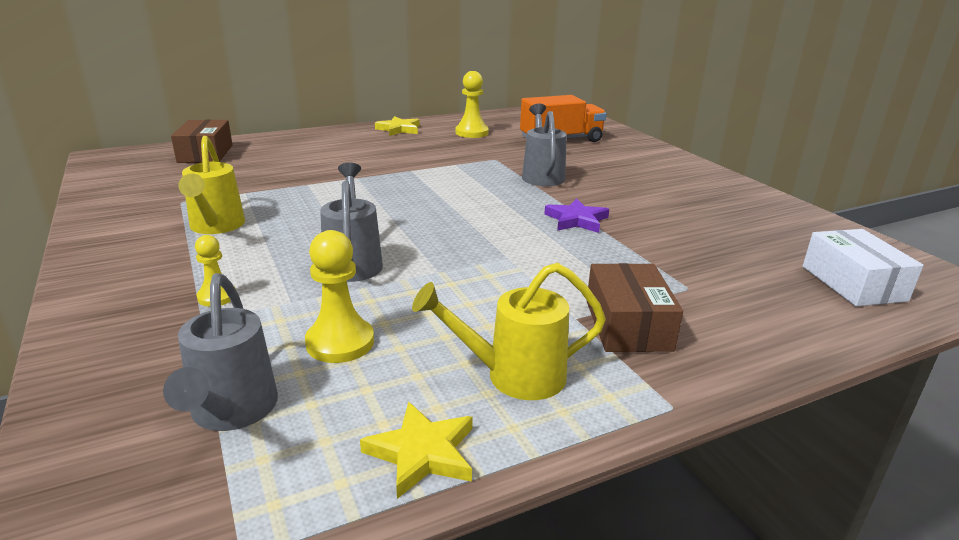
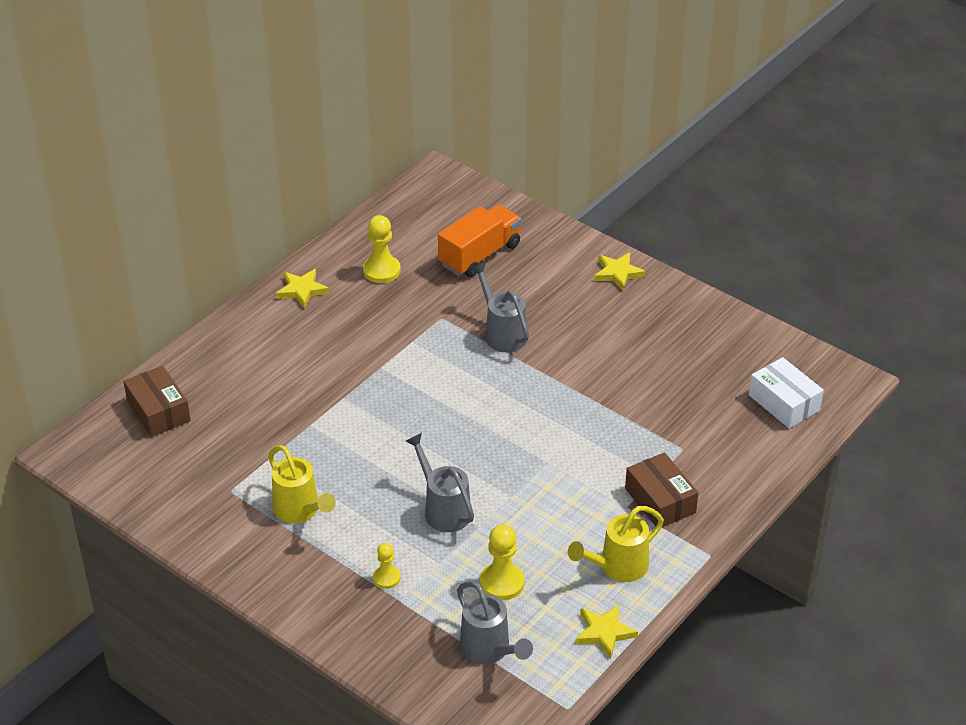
camera: 25 degrees left, 15 degrees up
(576, 220) = (569, 394): purple star -> none
(684, 168) = (618, 273): none -> yellow star

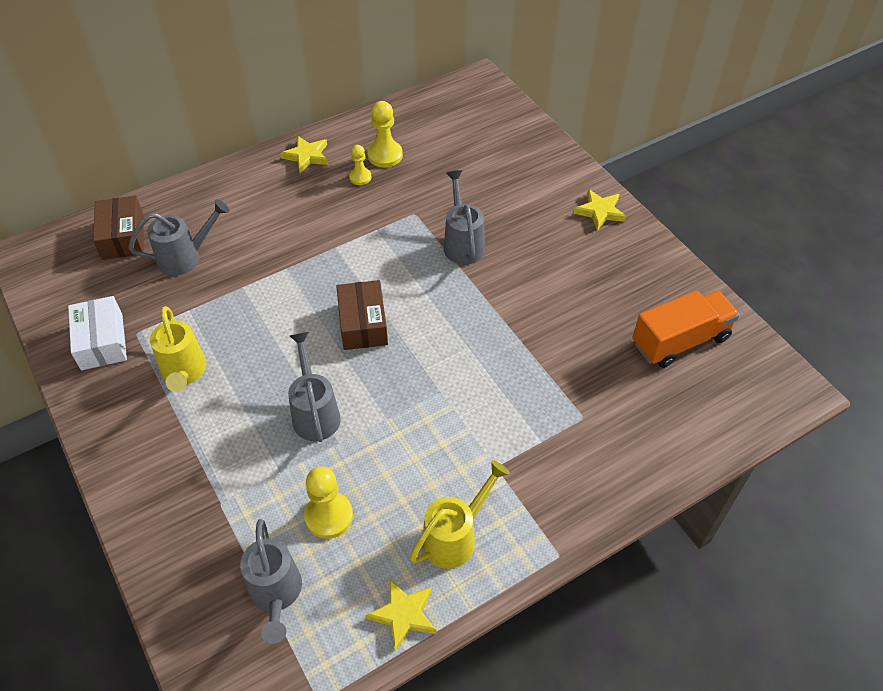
camera: 20 degrees right, 10 degrees up
(236, 414) = (185, 257): none -> grey watering can
(386, 578) = (221, 473): yellow pawn -> yellow pawn (360, 177)
(479, 255) = (479, 162): orange truck -> orange truck (680, 341)
(618, 567) = (455, 537): yellow watering can -> yellow watering can turned 150 degrees clockwise
(660, 500) = (534, 471): brown box -> brown box (363, 324)
(784, 403) = (712, 395): white box -> white box (102, 342)

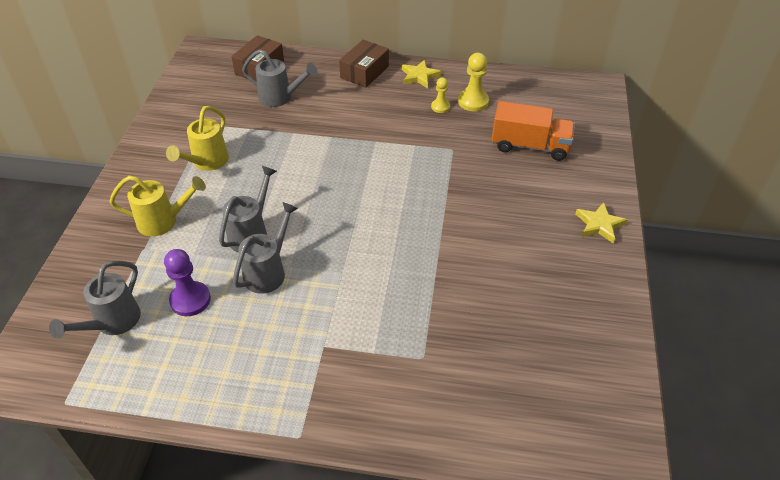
camera: 40 degrees right, 5 degrees down
(102, 342) = (185, 119): white box -> none
(329, 516) = (190, 300): yellow pawn -> purple pawn
(363, 324) = (340, 198): brown box -> brown box (364, 72)
(403, 614) = (164, 393): yellow star -> none
(455, 537) = (247, 370): yellow watering can -> yellow watering can (163, 221)
(462, 243) = (465, 187): grey watering can -> grey watering can (268, 272)
(680, 341) = (563, 357): orange truck -> orange truck (530, 146)

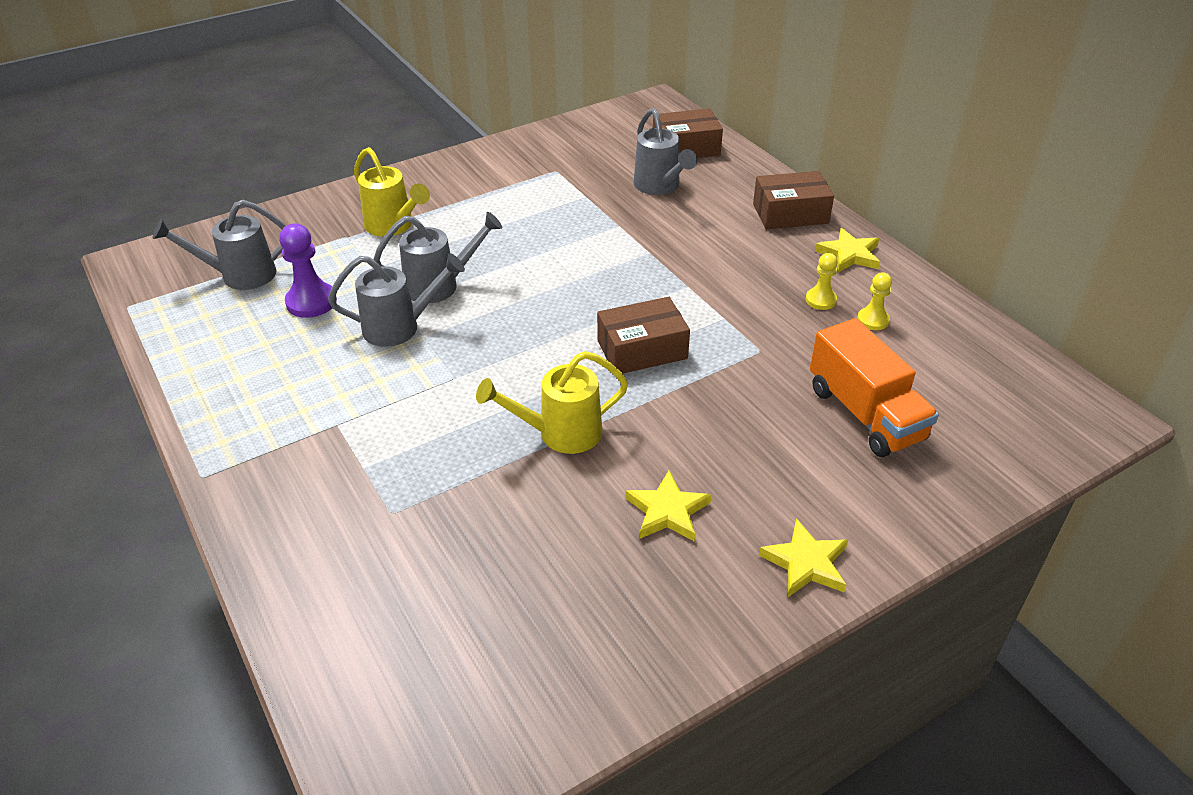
camera: 50 degrees right, 5 degrees down
(207, 162) = (503, 202): yellow watering can -> yellow watering can (561, 433)
(404, 187) = (642, 350): none -> brown box
(473, 101) = (873, 320): yellow pawn -> yellow pawn, size x0.61
(526, 249) = (667, 511): none -> yellow star

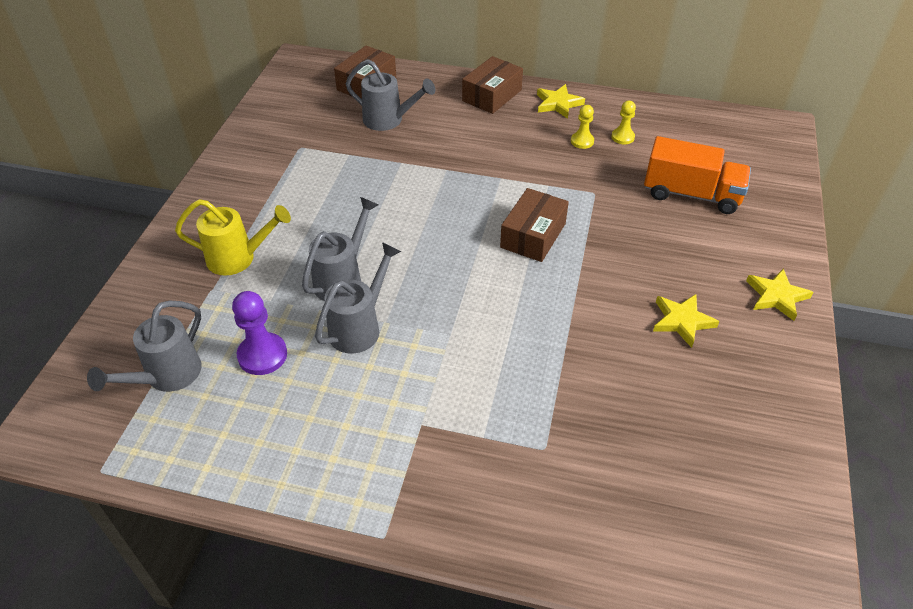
camera: 45 degrees left, 5 degrees up
(561, 433) = (565, 320): yellow watering can -> none

